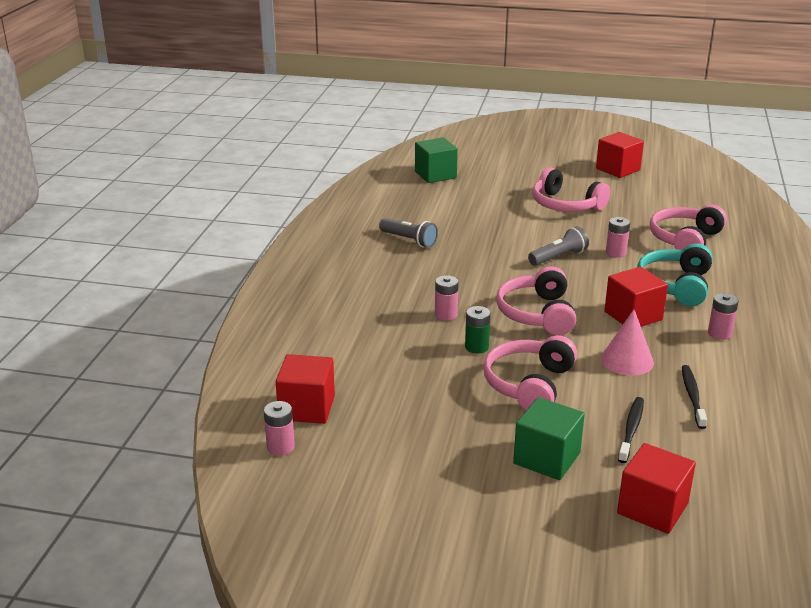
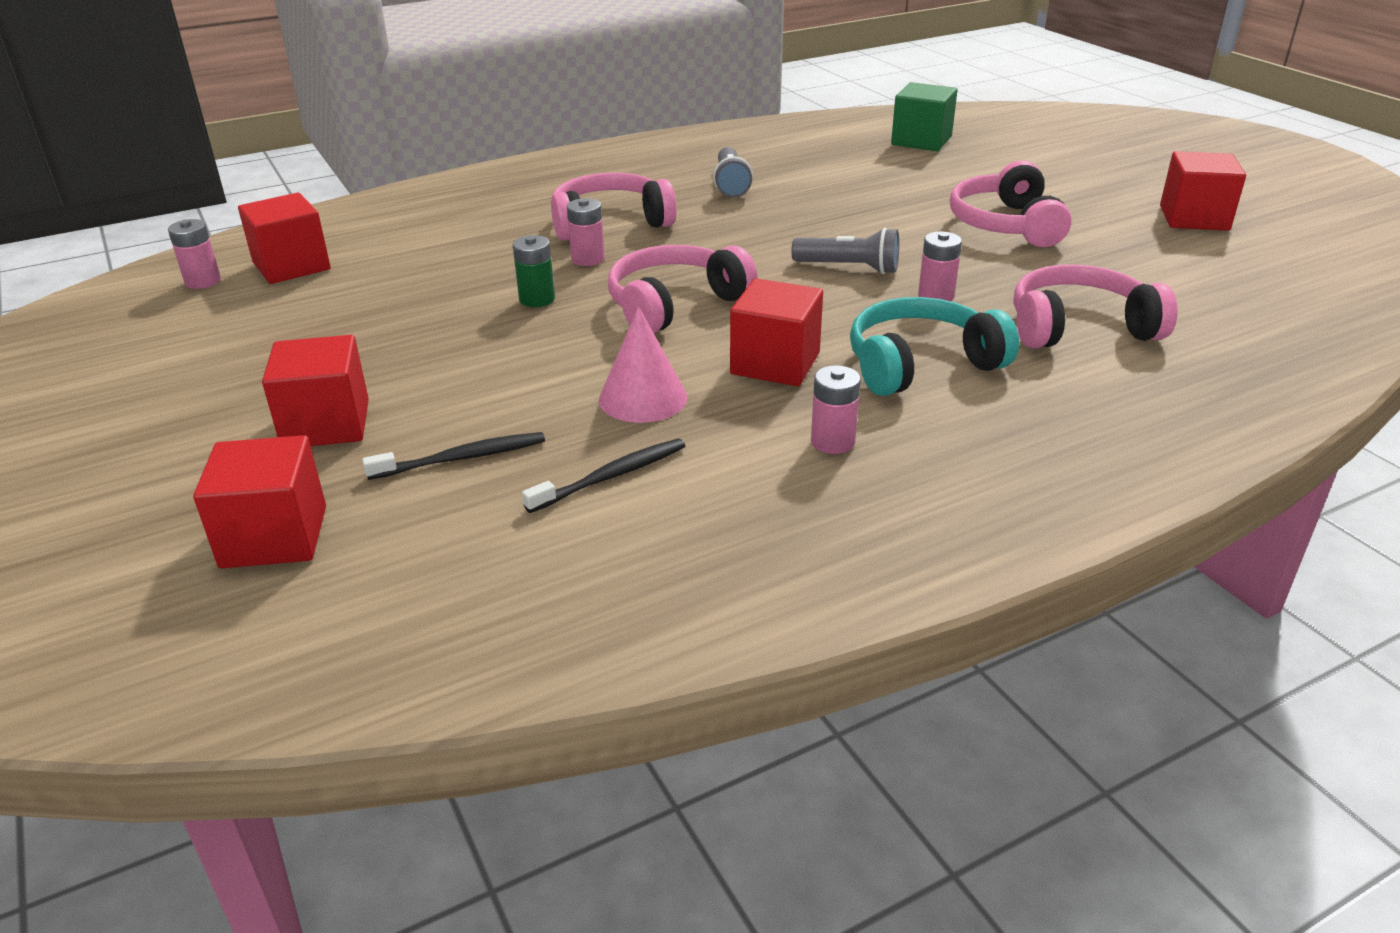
camera: 50 degrees right, 5 degrees up
(529, 384) = (490, 356): pink headphones -> pink headphones (610, 222)
(546, 458) = (326, 424): green cube -> red cube

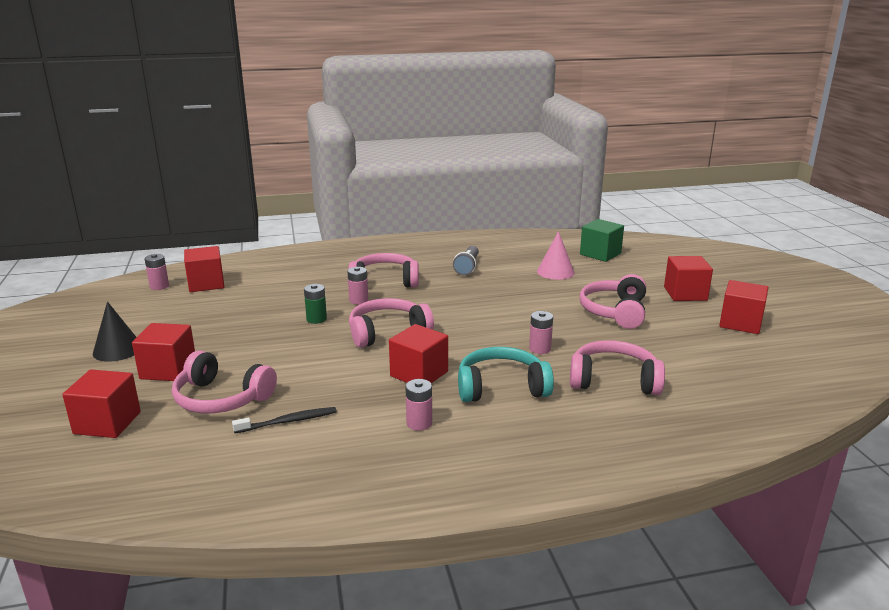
camera: 15 degrees right, 10 degrees down
(200, 403) = (117, 349): none -> black cone
(462, 458) = (221, 399): black toothbrush -> pink headphones
(643, 398) = (334, 382): pink cone -> pink cone (555, 272)
(849, 268) = (501, 325): grey flashlight -> none
(1087, 185) = (685, 294): none -> red cube

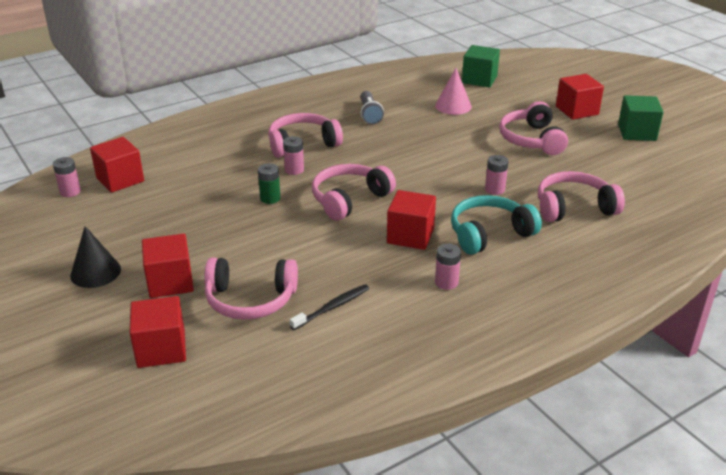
camera: 20 degrees left, 10 degrees up
(740, 323) = (637, 132): red cube -> green cube

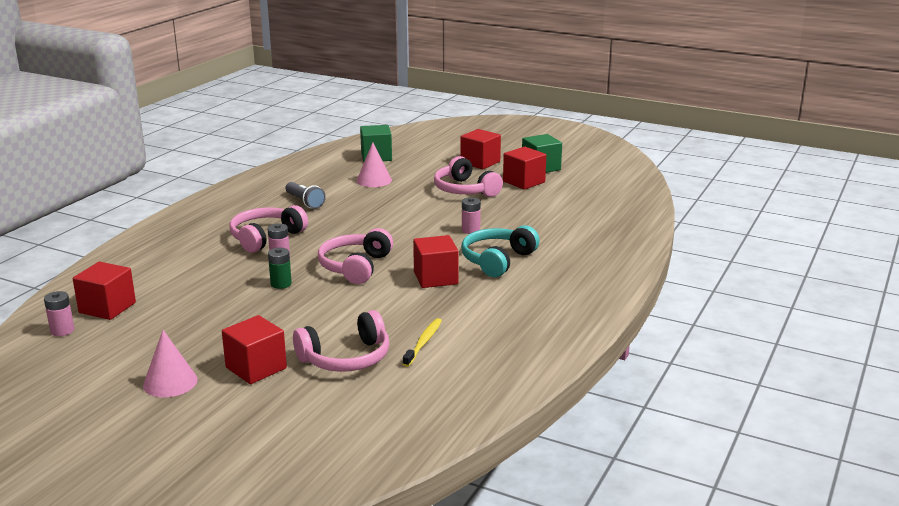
camera: 30 degrees left, 10 degrees down
(95, 272) = (170, 382): black cone -> pink cone
(161, 349) = (304, 415): red cube -> red cube (524, 182)
(332, 307) = (423, 342): black toothbrush -> yellow toothbrush
(446, 282) = (497, 300): pink battery -> none
(573, 207) = (543, 227): pink headphones -> none

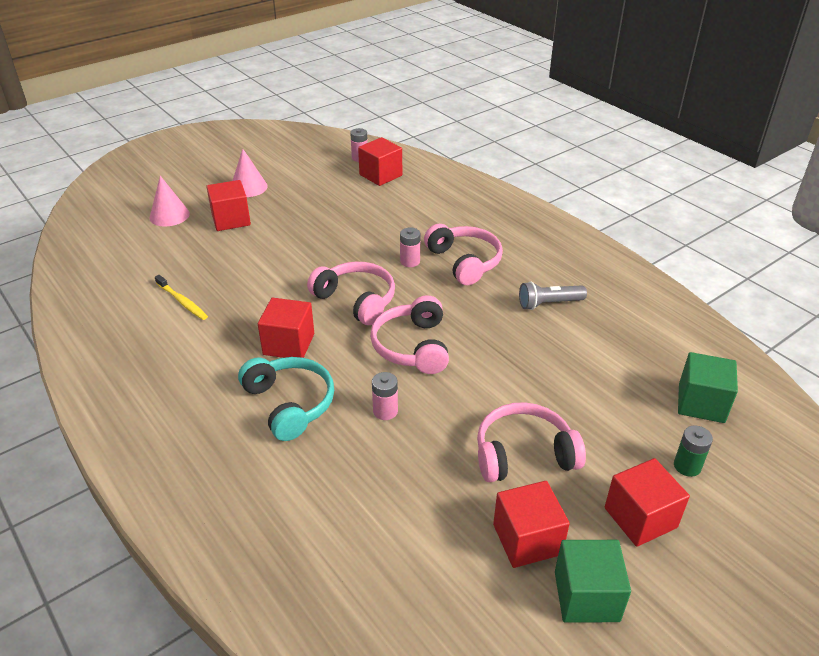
camera: 115 degrees right, 15 degrees up
(281, 284) = (355, 253): green battery -> green battery (687, 466)
(346, 358) = (201, 259): pink headphones -> pink headphones (412, 346)
(374, 180) = (600, 375): pink cone -> pink cone (169, 215)

